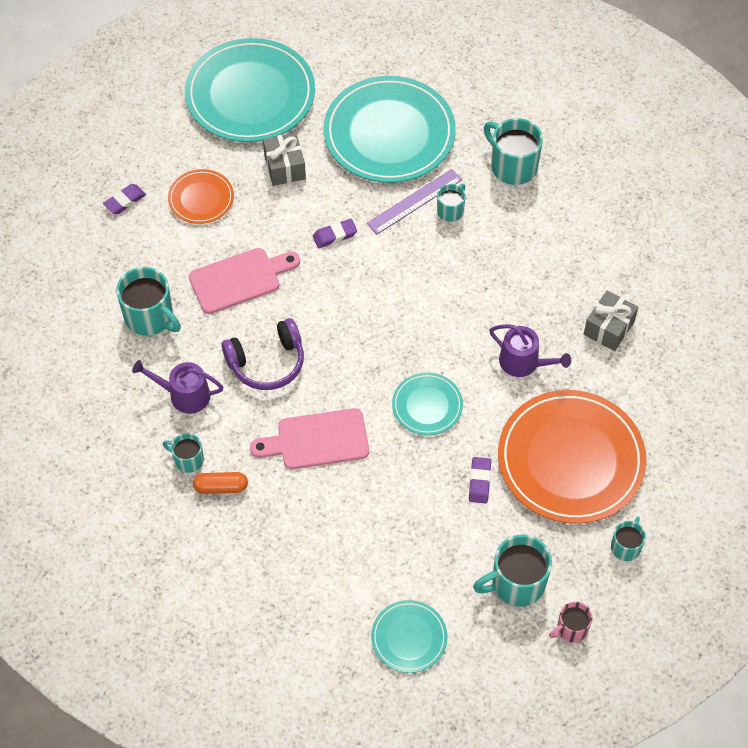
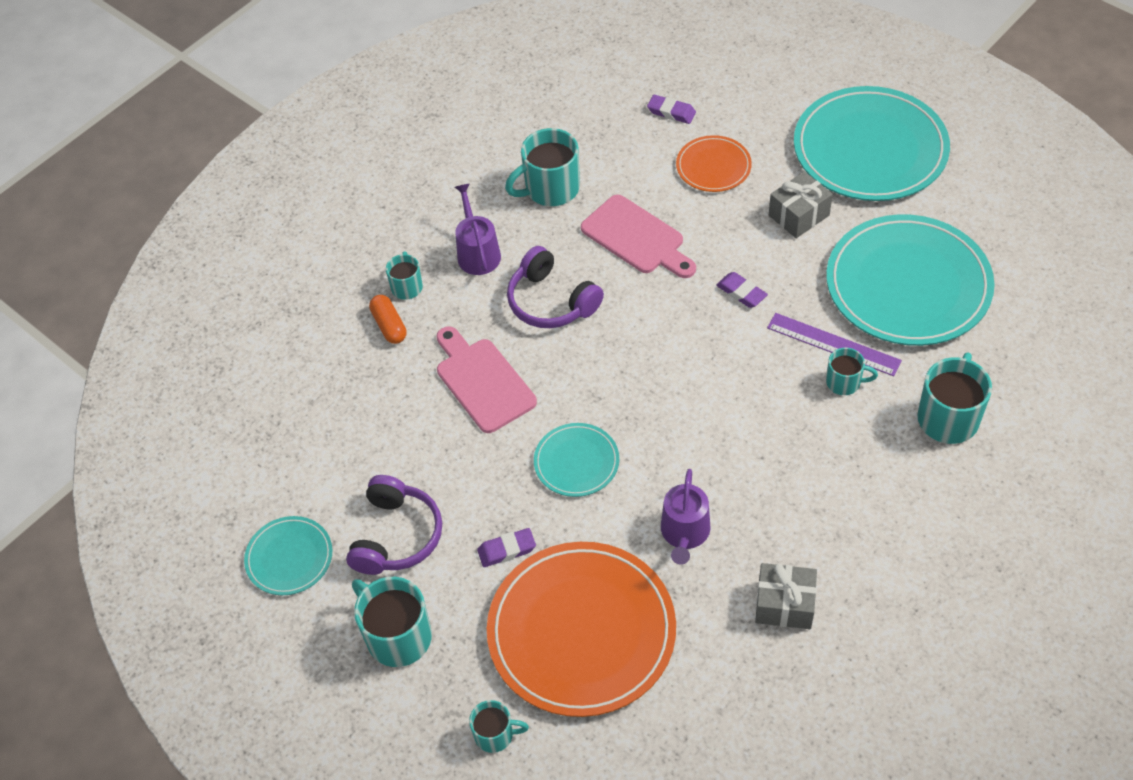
camera: 70 degrees right, 5 degrees down
(150, 317) = (550, 189): turquoise mug -> turquoise mug turned 45 degrees clockwise
(428, 553) = (396, 536): none -> purple headphones
(571, 629) = (364, 714): pink mug -> none

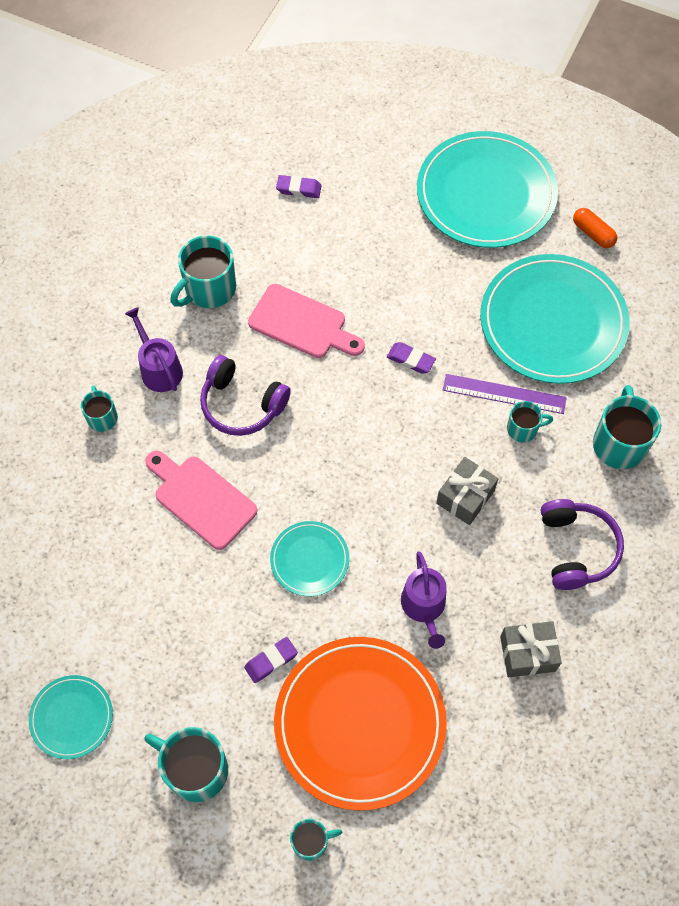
camera: 20 degrees left, 10 degrees up
(389, 325) = (97, 461): orange capsule -> orange capsule (593, 233)
(396, 536) = (166, 671): purple headphones -> purple headphones (576, 548)
(713, 166) = (352, 238): orange plate -> none
(799, 215) = (441, 272): grey gift -> grey gift (465, 497)

